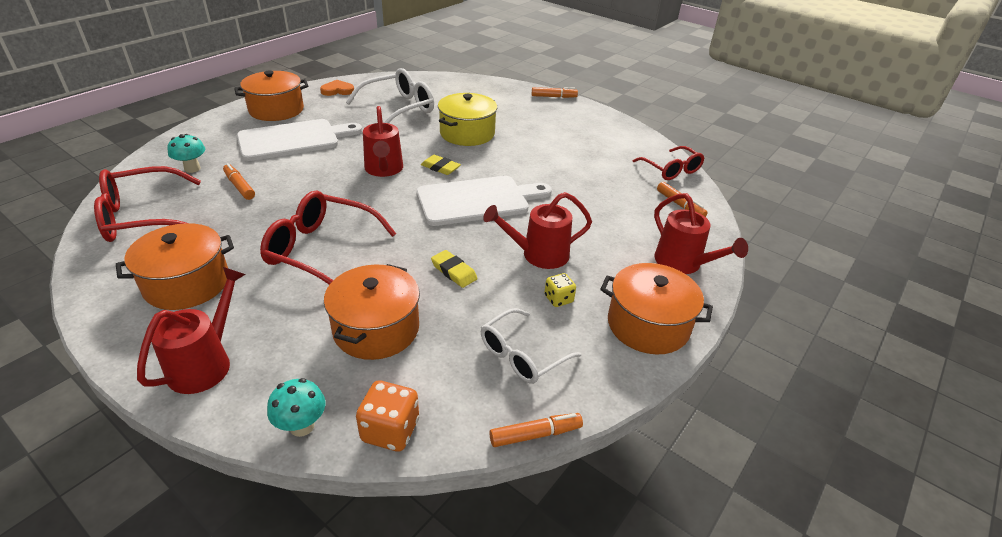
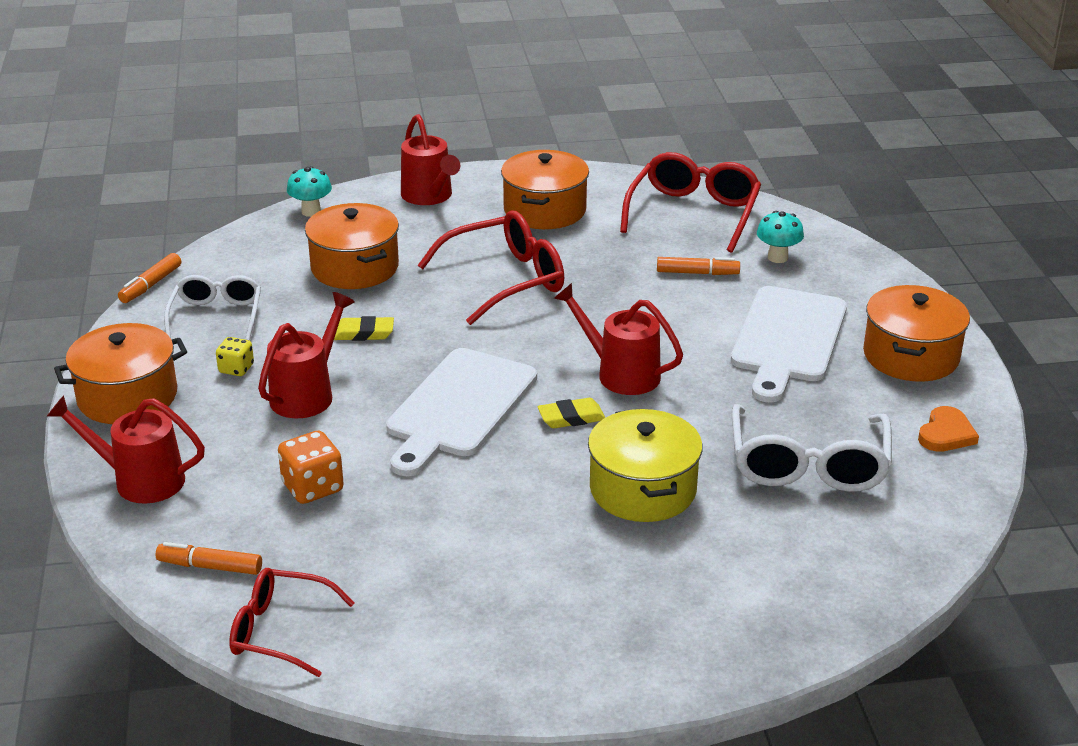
camera: 135 degrees right, 5 degrees down
(390, 430) = (252, 237): orange dice -> orange dice (313, 487)
(553, 97) = (675, 680): orange marker -> none

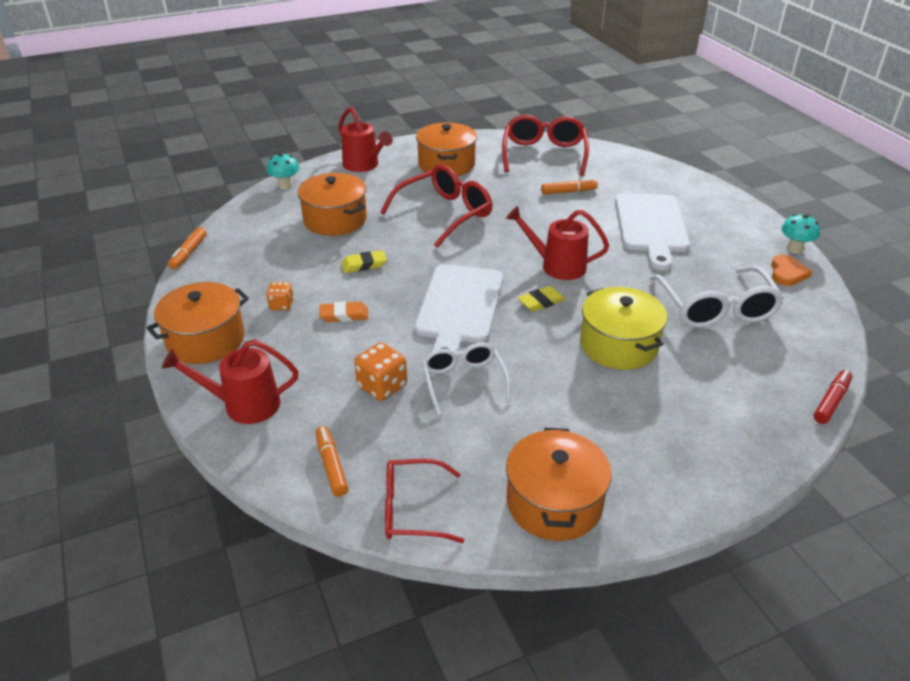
camera: 15 degrees left, 5 degrees up
(210, 566) = (331, 466): orange marker -> orange marker turned 75 degrees clockwise
(216, 316) = (249, 268): white glasses -> white glasses (464, 382)
(236, 369) = (281, 305): yellow dice -> orange dice
(307, 393) = (344, 315): red watering can -> orange eraser
(777, 257) = (613, 175): turquoise mushroom -> turquoise mushroom (794, 249)
(889, 609) = (831, 401): none -> red marker
(910, 356) = (733, 225): orange pot -> orange pot (554, 503)

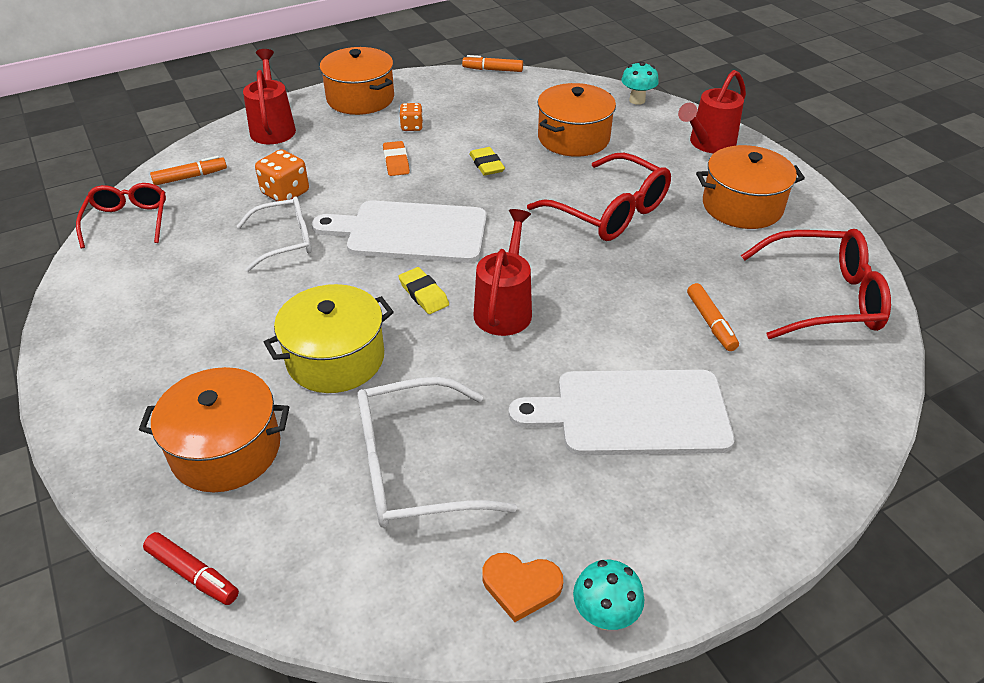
camera: 85 degrees right, 5 degrees up
(554, 503) = (106, 301): orange pot -> orange pot (226, 449)

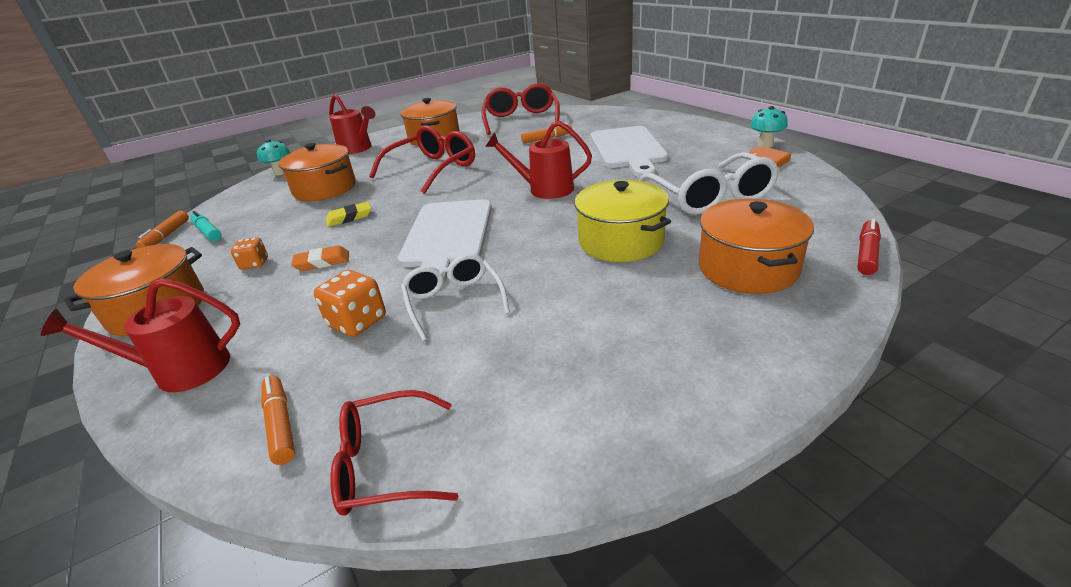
camera: 90 degrees left, 10 degrees down
(423, 294) = (533, 219): yellow eraser -> none
(491, 89) = (208, 232): none -> turquoise marker

